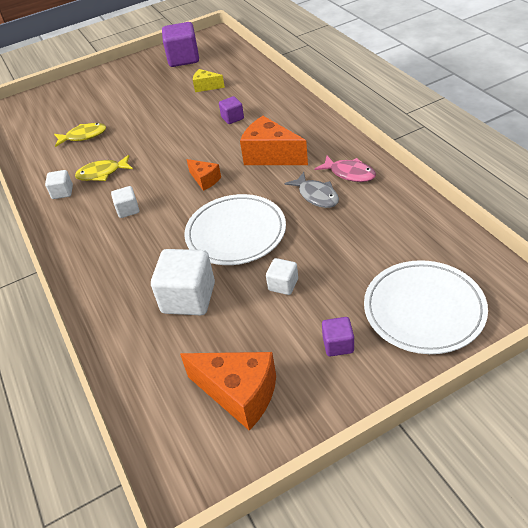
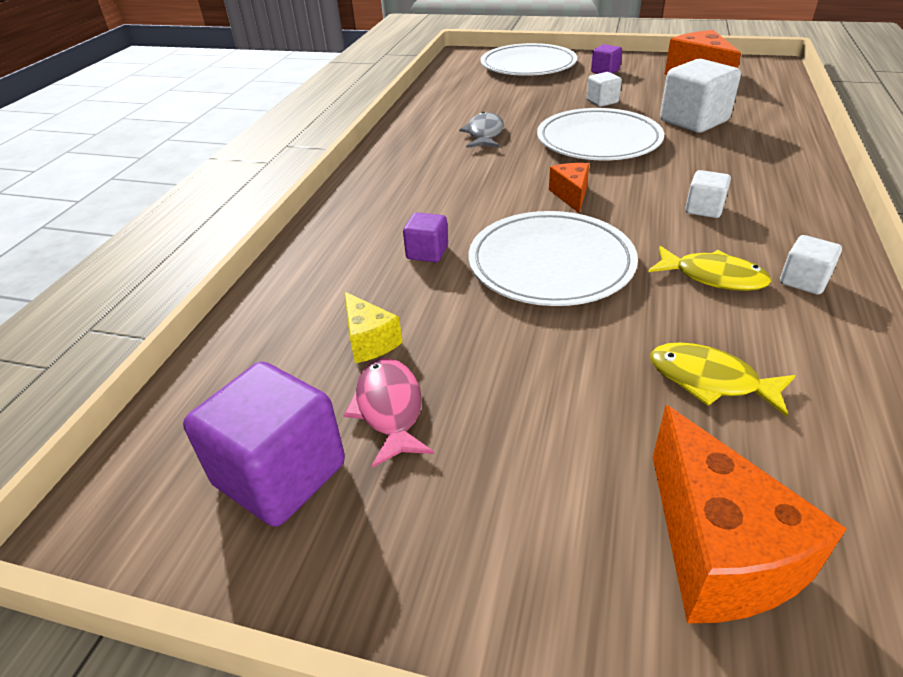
camera: 140 degrees left, 5 degrees down
(175, 142) = (551, 264): none -> white plate
(270, 156) = (464, 183): orange cheese -> orange cheese (717, 550)
(349, 173) = (427, 135): pink fish -> pink fish (389, 409)

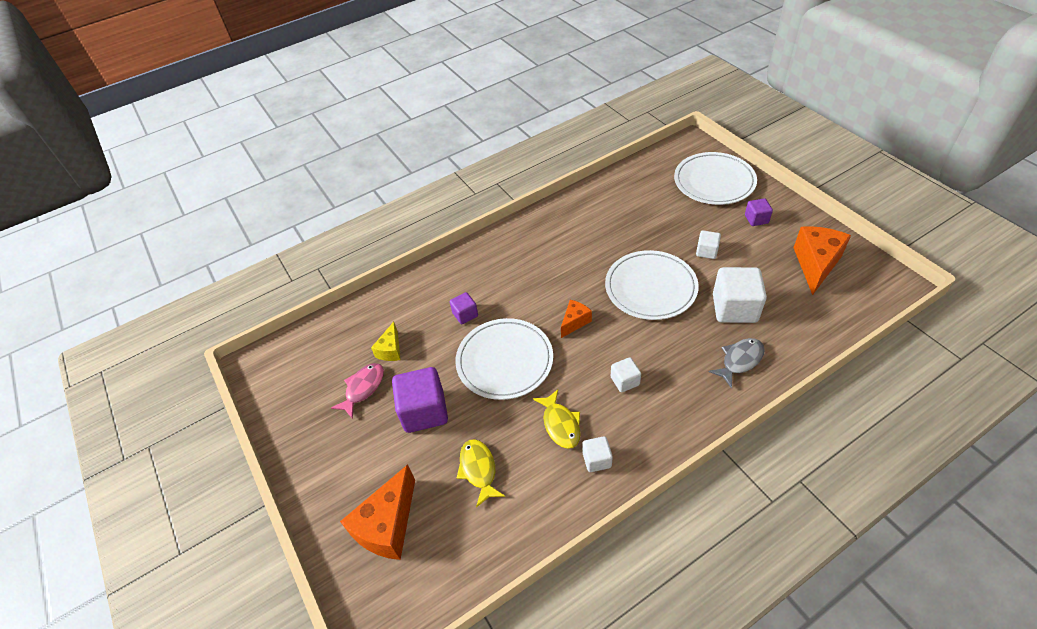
camera: 45 degrees right, 10 degrees up
(280, 474) = (308, 388): purple cube -> purple cube (424, 411)
(484, 134) = (597, 240): grey fish -> grey fish (740, 361)

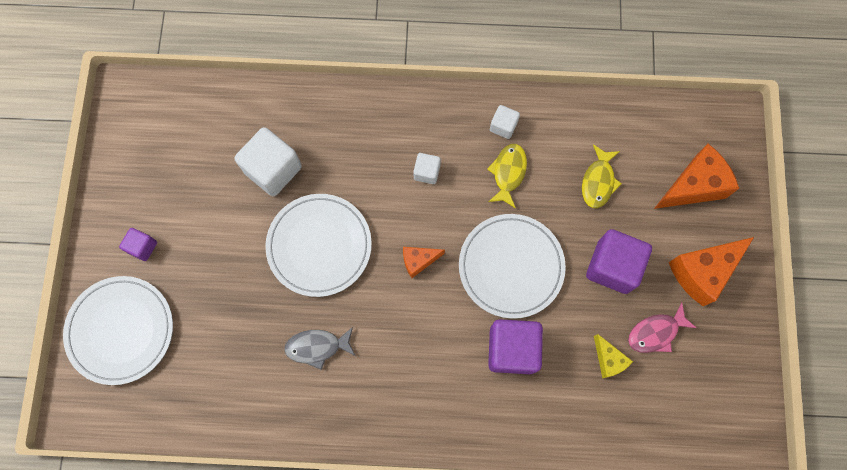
camera: 150 degrees left, 25 degrees up
(390, 350) = (608, 360): yellow cheese -> yellow cheese turned 105 degrees clockwise
(465, 314) = (512, 349): purple cube -> purple cube, size x1.92
(706, 251) = (229, 246): white cube -> none
(740, 361) = (321, 122): grey fish -> grey fish (317, 347)
(816, 264) = (157, 158): orange cheese -> orange cheese (702, 272)

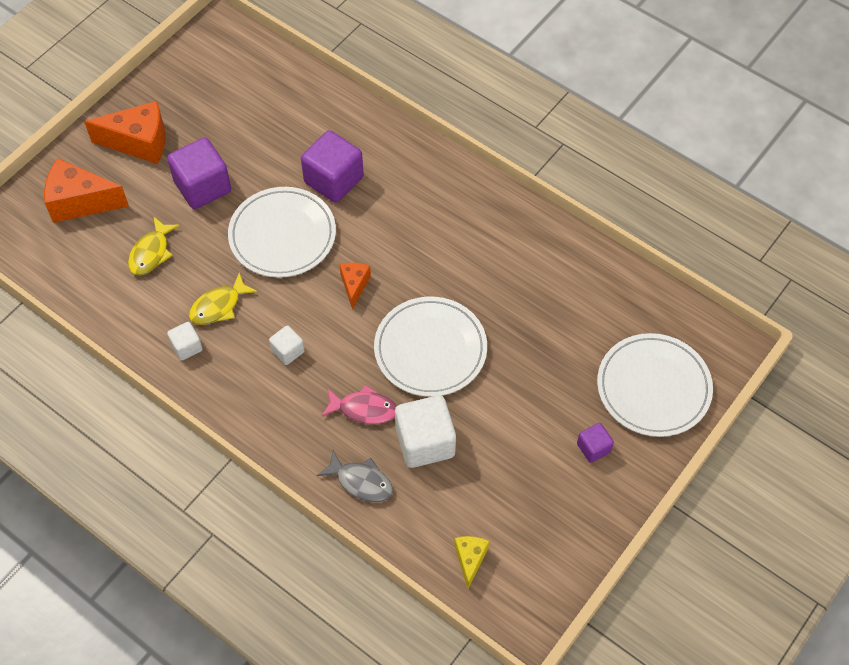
camera: 145 degrees left, 15 degrees down
(317, 347) = (489, 273): grey fish -> grey fish (361, 481)
(418, 261) = (354, 285): orange cheese -> orange cheese turned 105 degrees counterclockwise
(598, 181) = (151, 252): yellow fish -> yellow fish turned 150 degrees clockwise
(608, 360) = (267, 131): yellow cheese -> yellow cheese (470, 559)
(656, 332) = (215, 127): pink fish -> pink fish (364, 409)

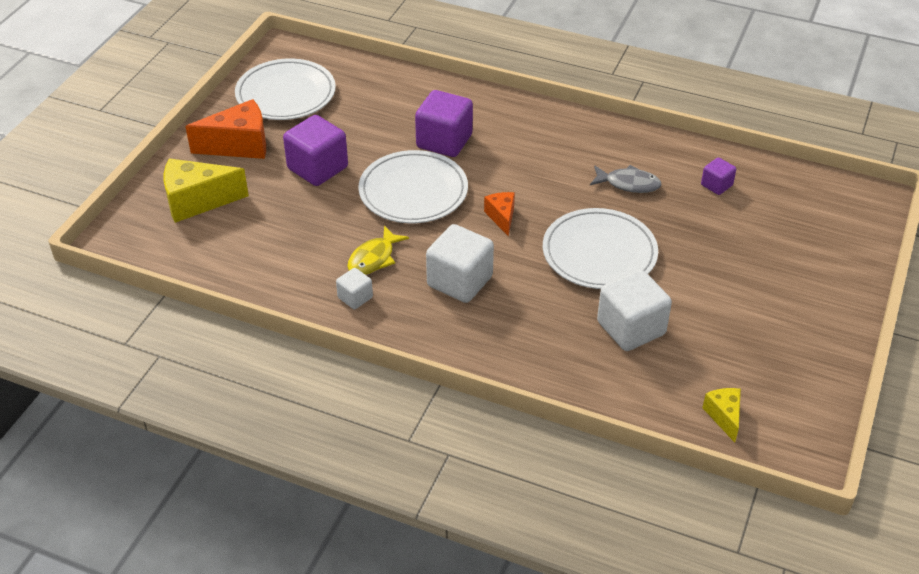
camera: 15 degrees left, 15 degrees down
(80, 202) = (197, 201): orange cheese -> yellow cheese
(151, 252) = (286, 228): yellow fish -> none
(288, 351) = (460, 281): white cube -> white cube, size x1.92
(361, 481) = (583, 374): grey fish -> grey fish (628, 184)
(364, 409) = (557, 313): pink fish -> none
(593, 448) = (794, 300): purple cube -> purple cube (716, 185)
(653, 387) = (823, 242): white plate -> white plate (286, 94)

